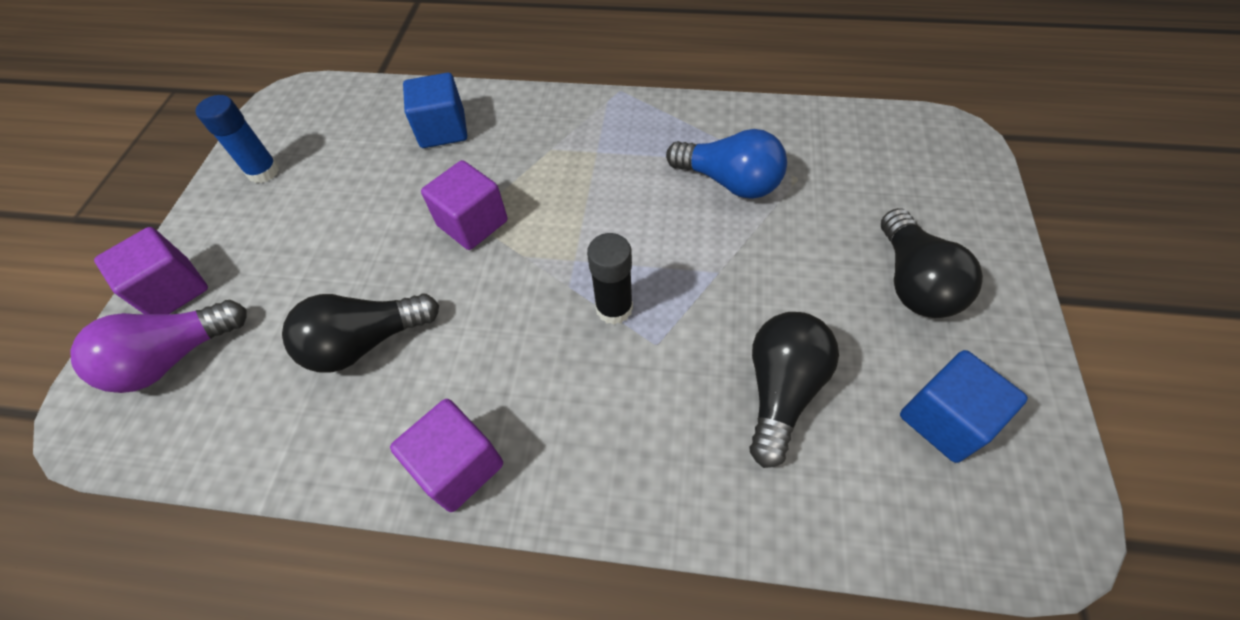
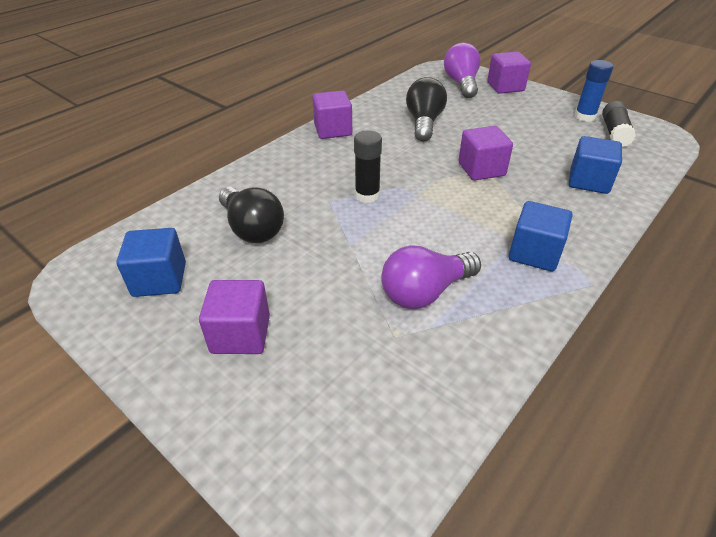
camera: 120 degrees right, 15 degrees down
(304, 136) = (614, 133): none -> black glue stick
(607, 133) = (534, 253): none -> blue cube
(729, 182) = (425, 292): blue light bulb -> purple light bulb
(913, 282) = (241, 334): black light bulb -> purple cube

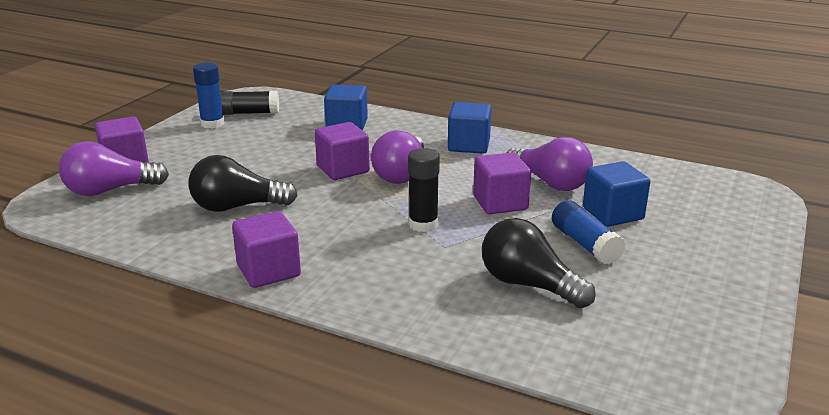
camera: 105 degrees left, 15 degrees down
(159, 279) = (655, 324): blue cube -> blue cube (613, 213)
(241, 334) = (672, 255): purple cube -> purple cube (500, 203)
(252, 228) = (528, 285): black light bulb -> black light bulb turned 90 degrees counterclockwise
(292, 278) = (585, 244): none -> blue glue stick
(466, 198) = (401, 174): none -> purple light bulb

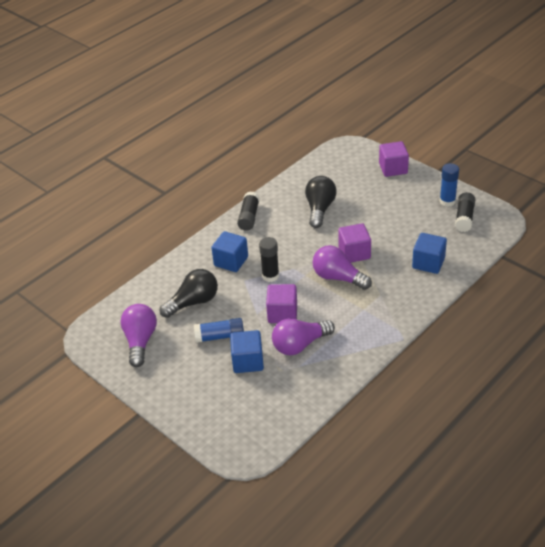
camera: 110 degrees right, 15 degrees up
(110, 190) = (357, 165): purple light bulb -> purple light bulb (140, 341)
(268, 271) = (249, 217): purple cube -> black glue stick
(469, 145) = (373, 319): blue cube -> blue cube (231, 261)

